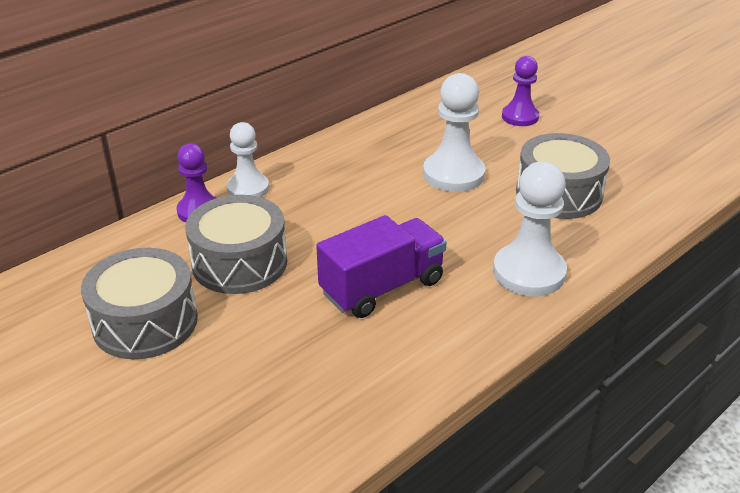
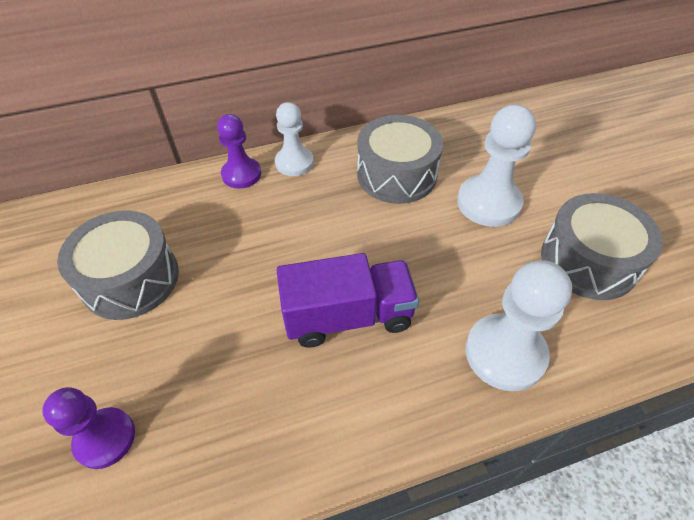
camera: 25 degrees right, 15 degrees up
(239, 263) = (241, 241): grey drum -> grey drum (396, 174)
(520, 117) = (592, 153): purple pawn -> purple pawn (105, 438)

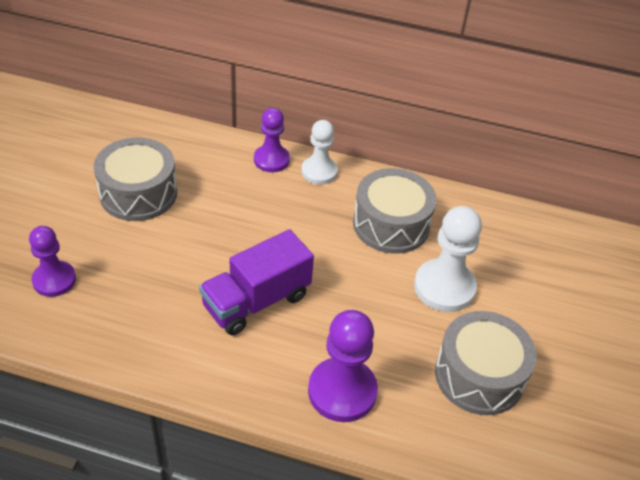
camera: 30 degrees right, 5 degrees down
(348, 316) = (256, 301): purple truck -> purple truck turned 120 degrees clockwise
(505, 353) = (342, 391): white pawn -> purple pawn

